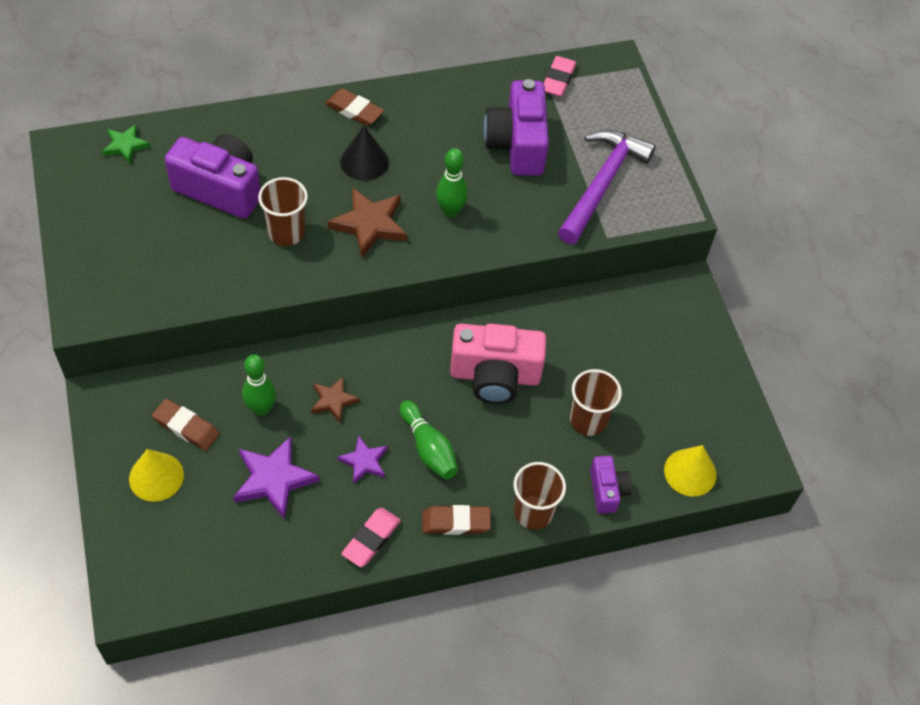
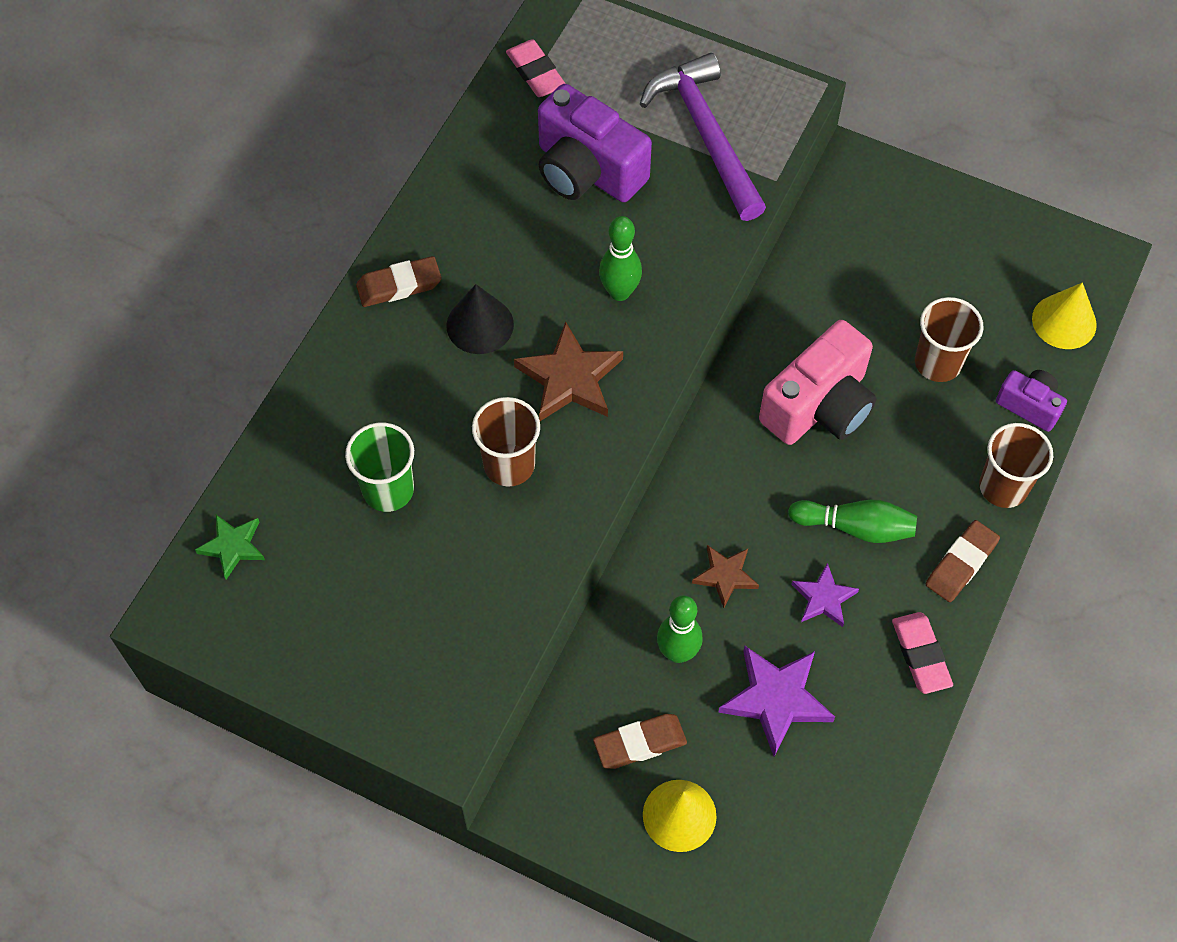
camera: 45 degrees left, 5 degrees up
(220, 189) = (388, 490): purple camera -> green cup

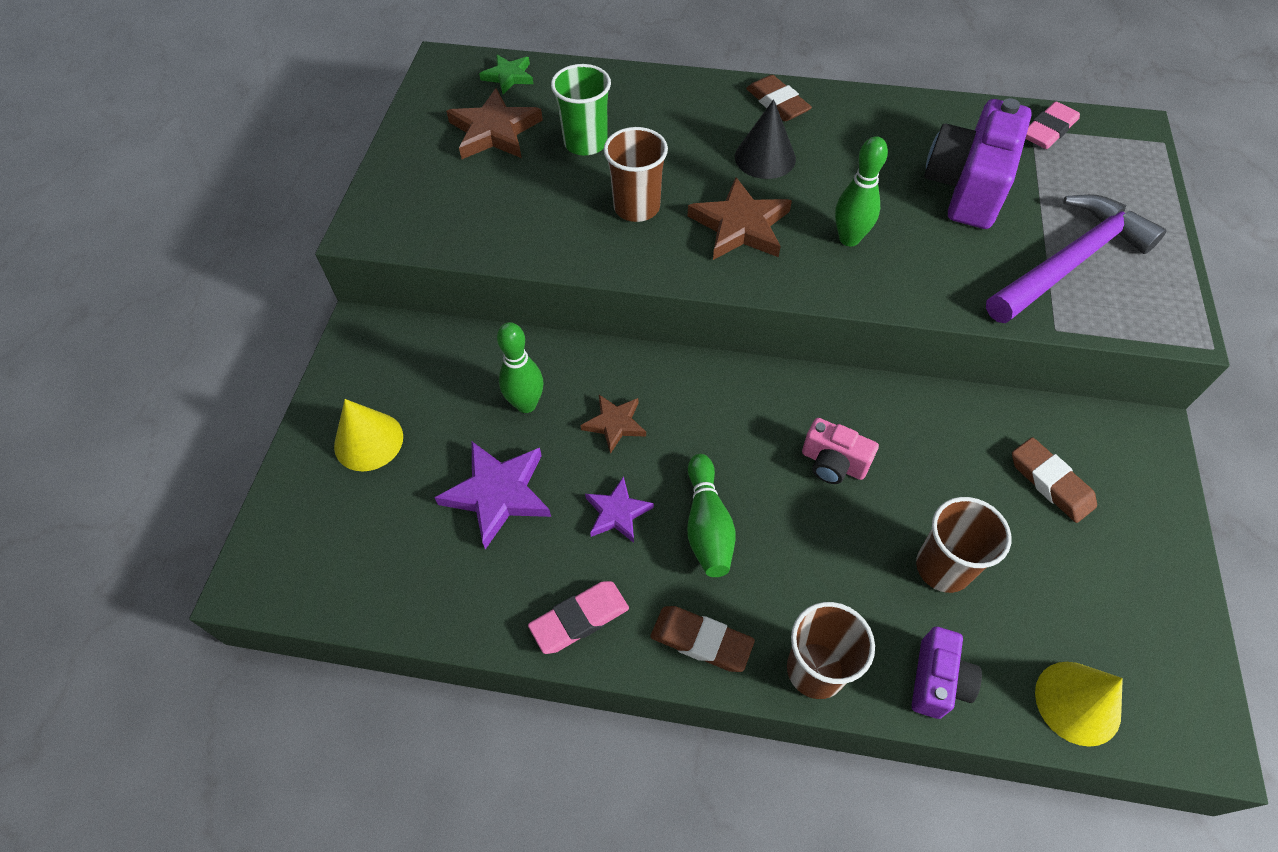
camera: 75 degrees right, 5 degrees down
(329, 581) = (494, 131): none -> brown star
(640, 743) = (432, 396): brown eraser -> brown eraser (1050, 483)
(819, 406) = (833, 463): pink camera -> pink camera, size x0.53

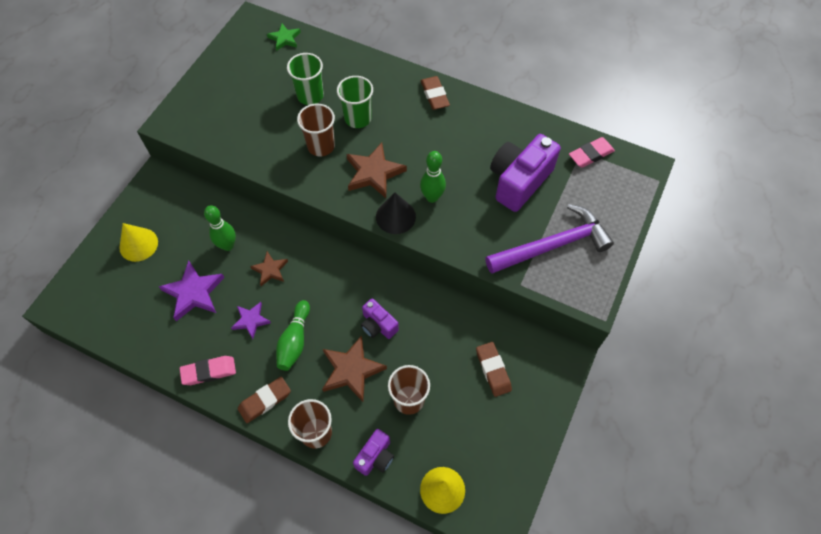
camera: 15 degrees right, 5 degrees up
(494, 131) = (262, 75): brown star -> brown star (352, 370)
(676, 157) = (358, 118): none -> green cup
(701, 641) = (265, 401): brown eraser -> brown eraser turned 75 degrees counterclockwise
(765, 157) = (409, 131): black cone -> black cone (395, 216)
(833, 463) = (378, 325): pink camera -> purple camera

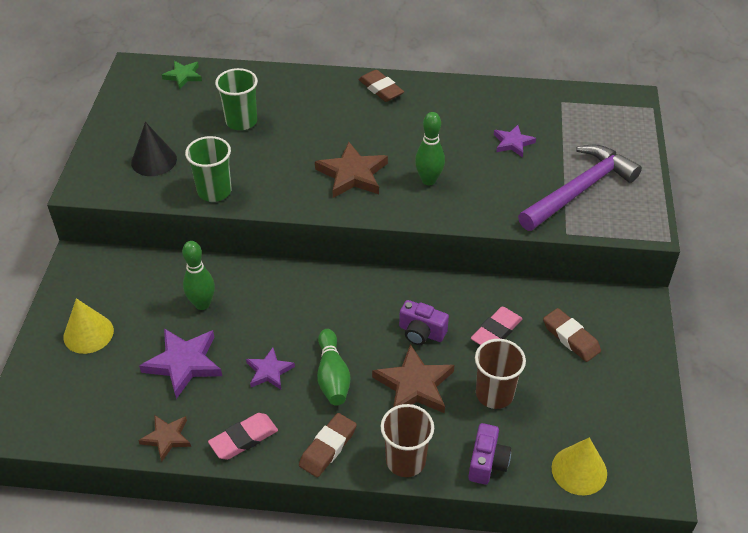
camera: 20 degrees left, 15 degrees down
(270, 270) = (266, 314): brown star -> brown star (167, 438)
(321, 146) = (279, 164): brown cup -> none
(358, 118) = (307, 129): green cup -> green cup (214, 191)
(395, 216) = (398, 208): black cone -> black cone (154, 160)
(519, 181) = (512, 143): purple camera -> purple star
(590, 154) = (572, 102): pink eraser -> pink eraser (496, 331)

